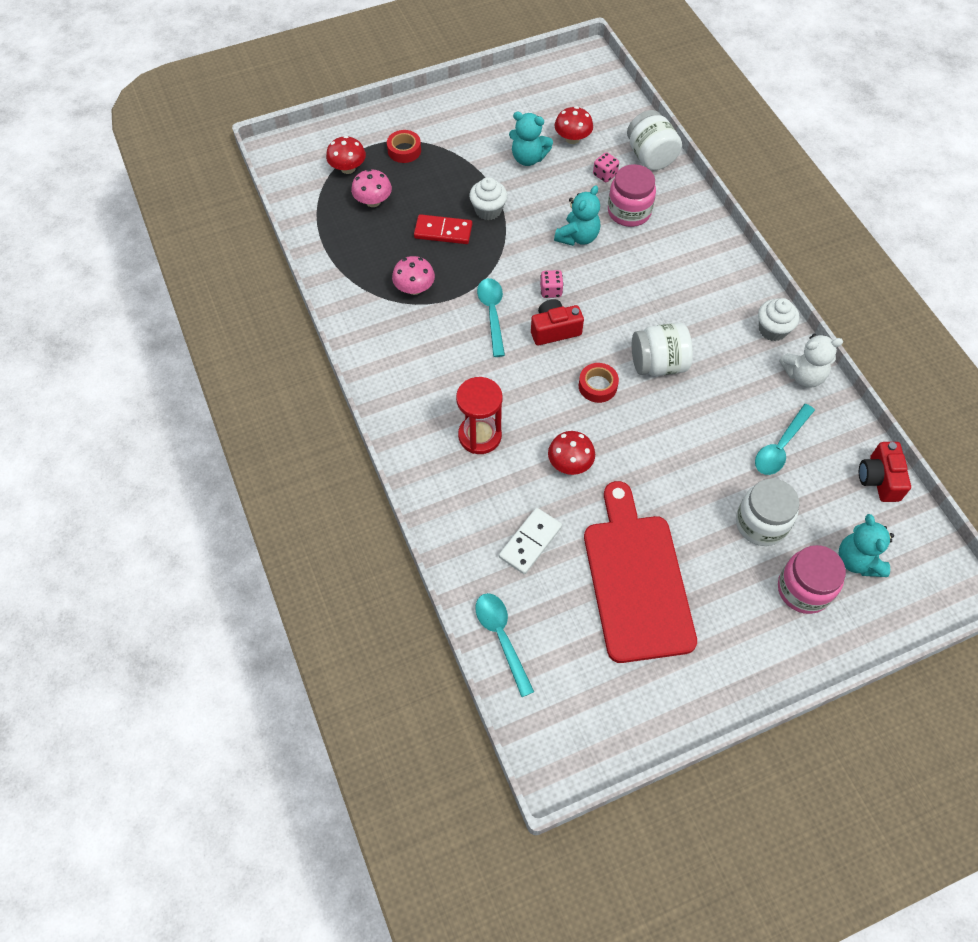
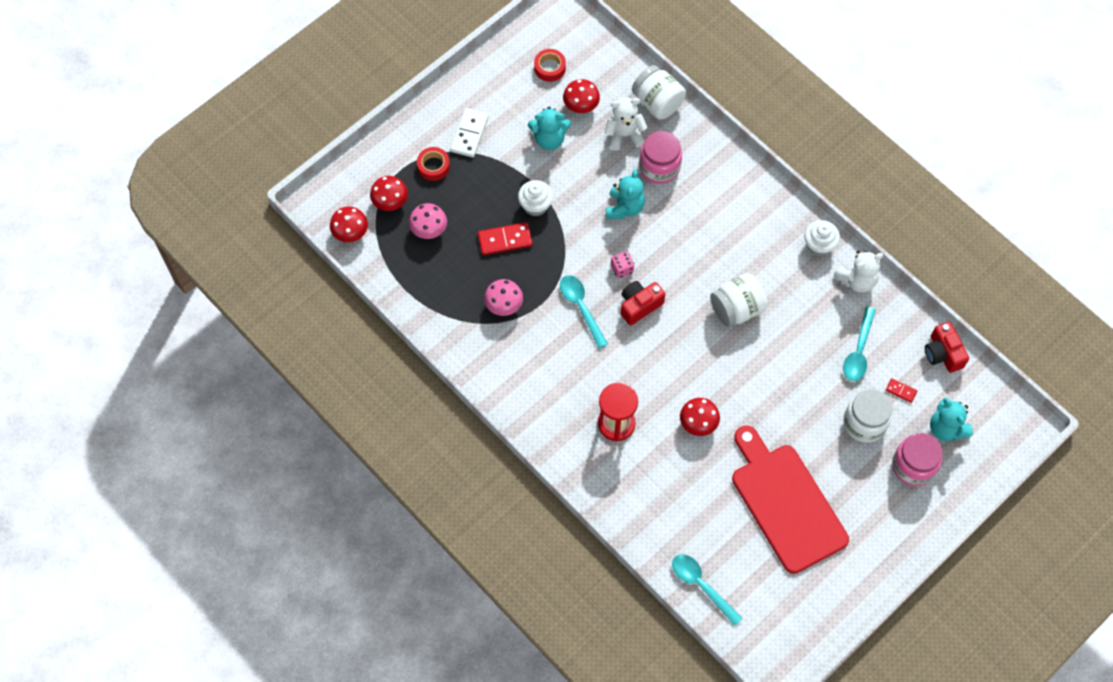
camera: 20 degrees left, 5 degrees up
(296, 183) = (350, 232): none -> red mushroom
(530, 542) = (692, 501): white domino -> white domino (469, 134)
(597, 386) = (695, 346): red tape -> red tape (549, 68)
(605, 175) = (624, 135): pink dice -> white teddy bear
(816, 503) = (901, 391): none -> red domino

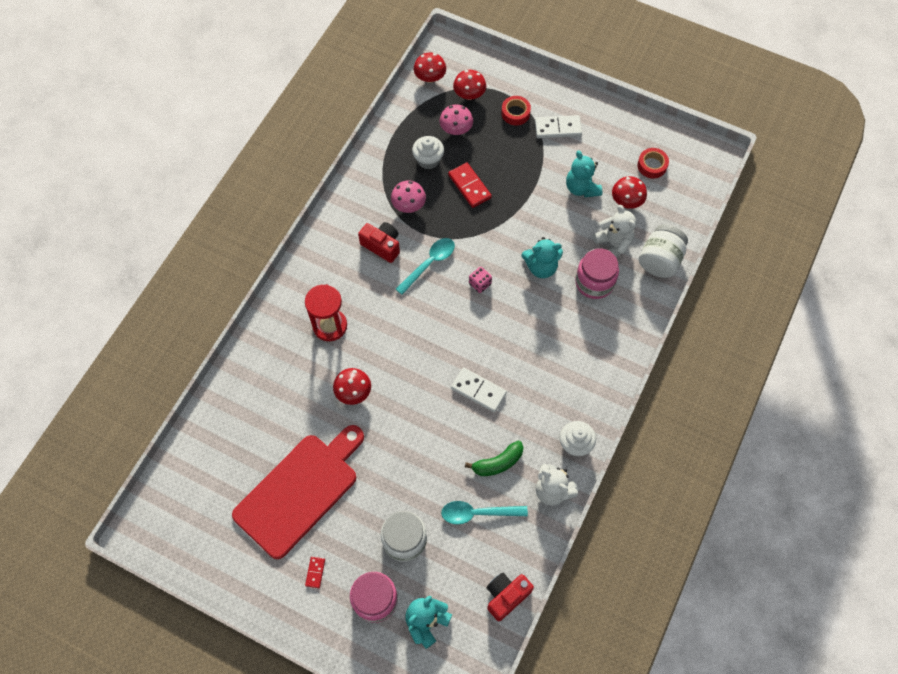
camera: 70 degrees right, 0 degrees up
(535, 205) = (512, 198): white cupcake -> white cupcake (428, 160)
(639, 305) = (449, 309): red camera -> red camera (382, 245)
(701, 585) = (199, 441): turquoise spoon -> none
(736, 309) = (478, 390): white jar -> white domino
(815, 317) = (498, 463): none -> green banana
(901, 391) = (450, 565): red domino -> red domino (315, 572)

